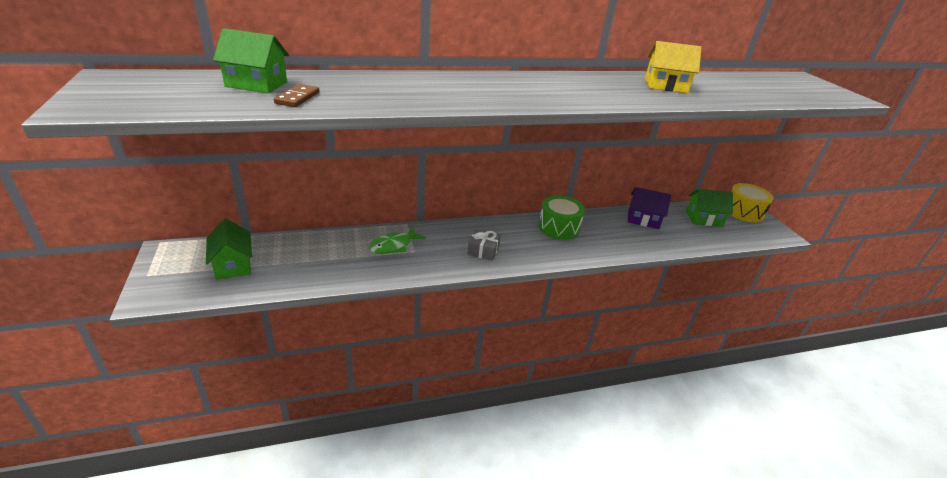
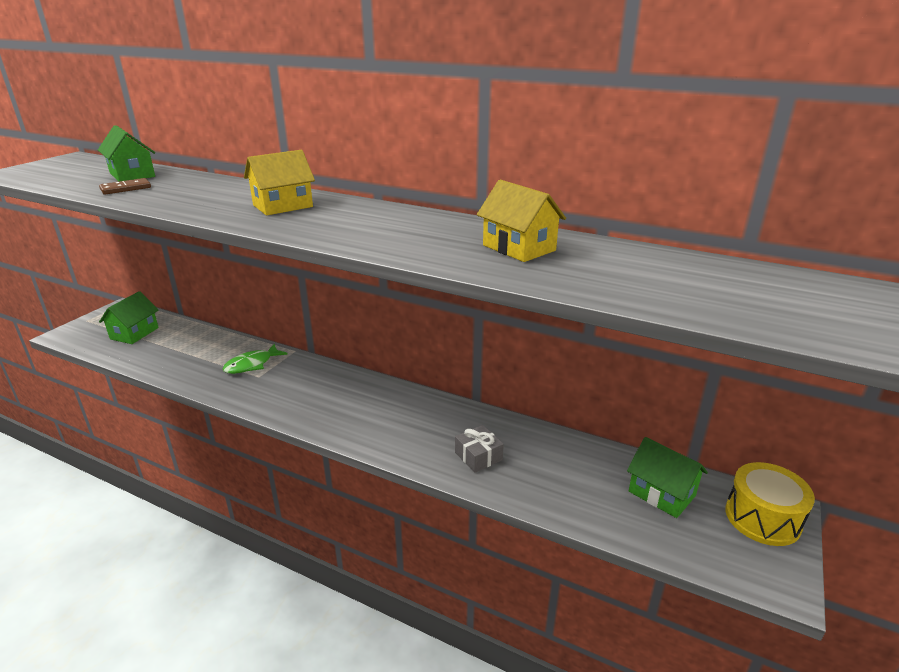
camera: 45 degrees right, 5 degrees down
(393, 246) = (252, 365): green fish -> green fish turned 45 degrees counterclockwise
(475, 87) = (283, 206): none -> yellow house
(483, 251) = (313, 402): grey gift -> grey gift (478, 456)
(558, 227) = (430, 414): green drum -> none
(643, 219) = (558, 452): purple house -> none

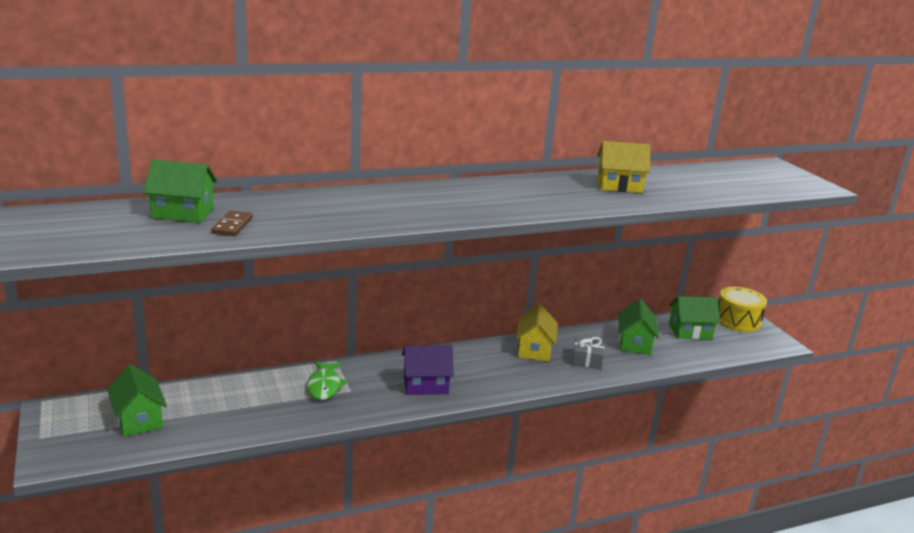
camera: 50 degrees left, 5 degrees down
(283, 206) = (414, 201): yellow house -> yellow house (534, 350)
(309, 400) = (425, 385): none -> purple house
(563, 469) = (634, 343): none -> green house

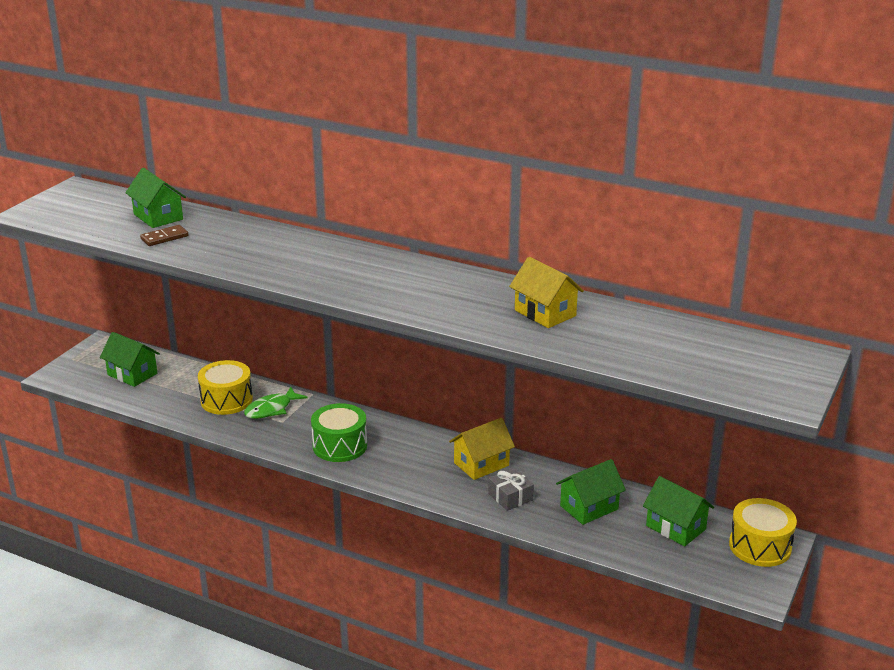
camera: 50 degrees right, 5 degrees up
(139, 419) = (132, 374): green house -> green house turned 75 degrees counterclockwise
(273, 397) = (226, 400): none -> yellow drum
(425, 385) = (340, 446): purple house -> green drum

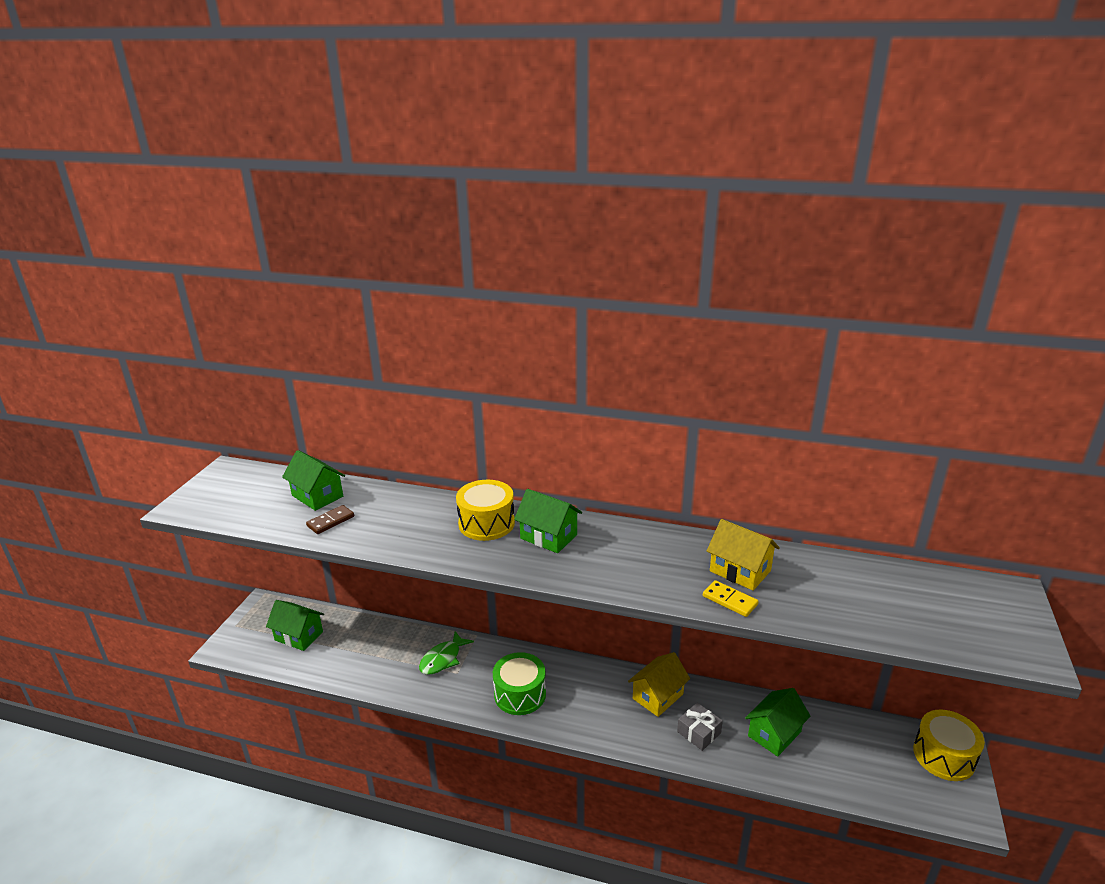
camera: 10 degrees left, 0 degrees up
(226, 400) = (397, 654): yellow drum -> yellow drum (486, 523)
(520, 333) = (730, 600): none -> yellow domino
(676, 527) = (861, 745): green house -> green house (548, 536)

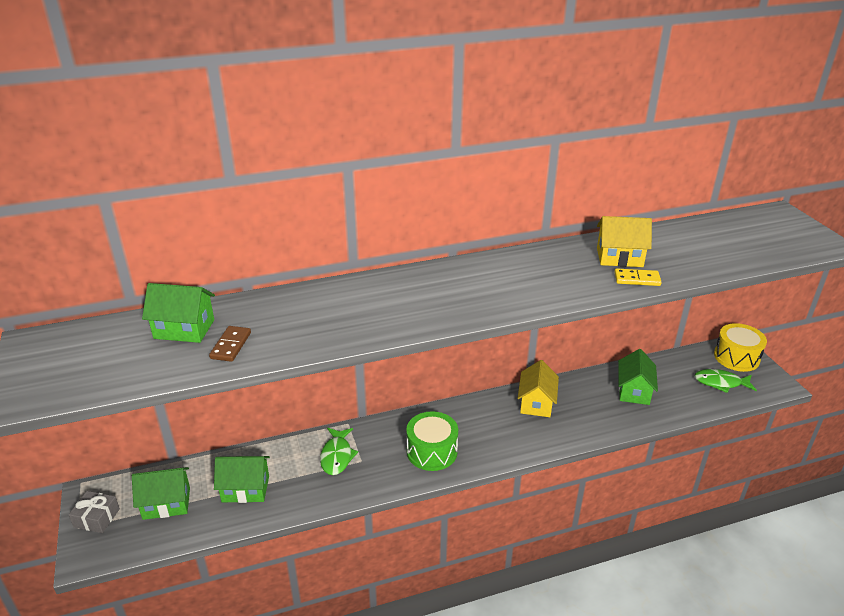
camera: 35 degrees left, 5 degrees up
(486, 523) = (387, 293): yellow drum -> none
(548, 536) = (453, 284): green house -> green house (245, 489)
(698, 732) = (587, 414): grey gift -> grey gift (96, 518)
(891, 775) = (721, 383): none -> green fish

